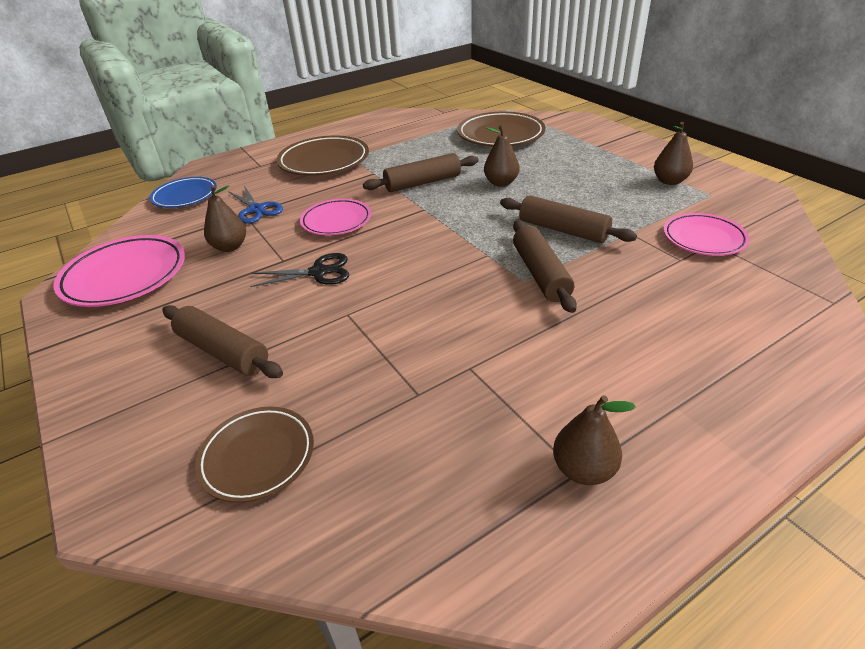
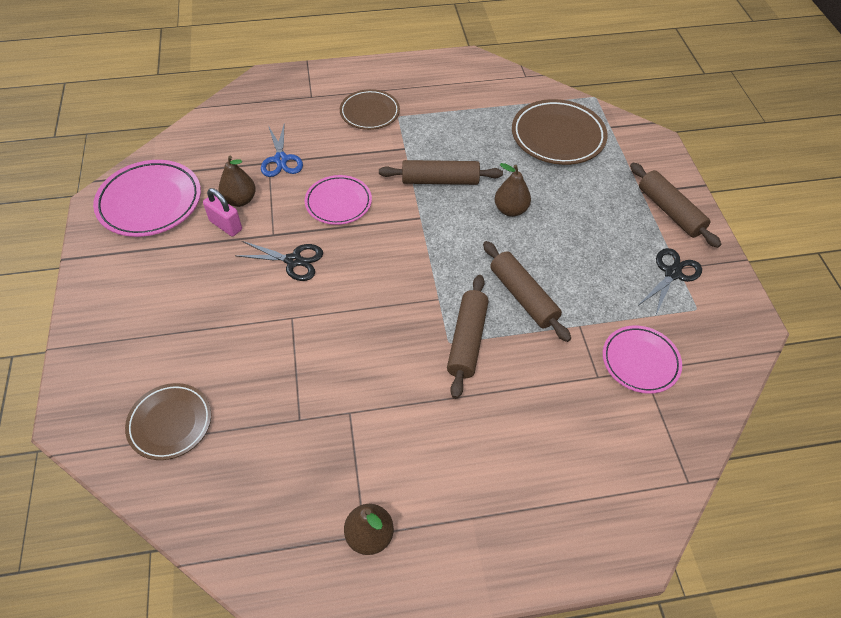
camera: 20 degrees right, 15 degrees up
(185, 196) = (231, 117): blue plate -> none
(223, 351) = (188, 316): brown rolling pin -> brown rolling pin (670, 211)
(225, 268) = (226, 225): none -> pink padlock
(324, 161) = (370, 113): brown plate -> brown plate, size x0.65
(669, 181) = (672, 273): brown pear -> black scissors

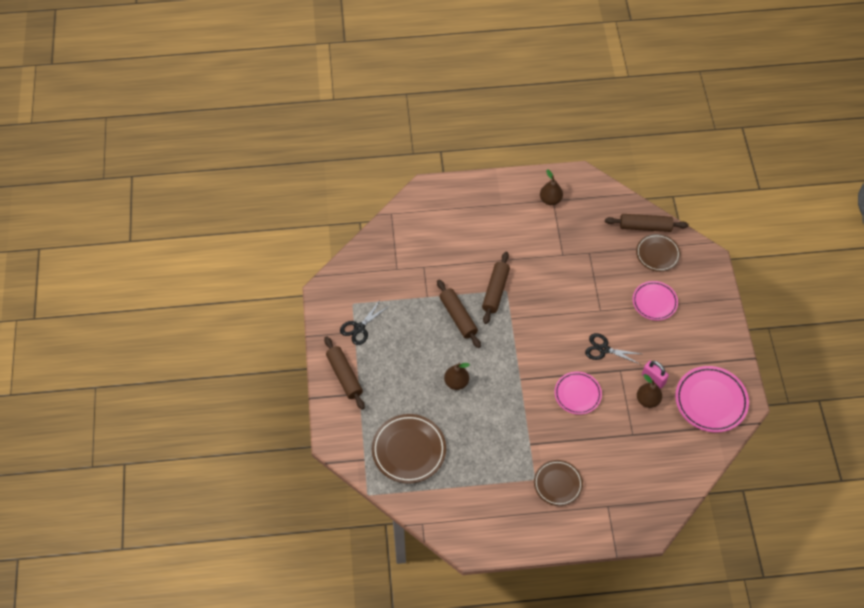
camera: 175 degrees left, 5 degrees up
(281, 159) = (623, 437): blue scissors -> none
(440, 180) = (504, 411): brown rolling pin -> brown rolling pin (645, 227)
(640, 361) = (397, 274): pink plate -> pink plate (654, 302)

